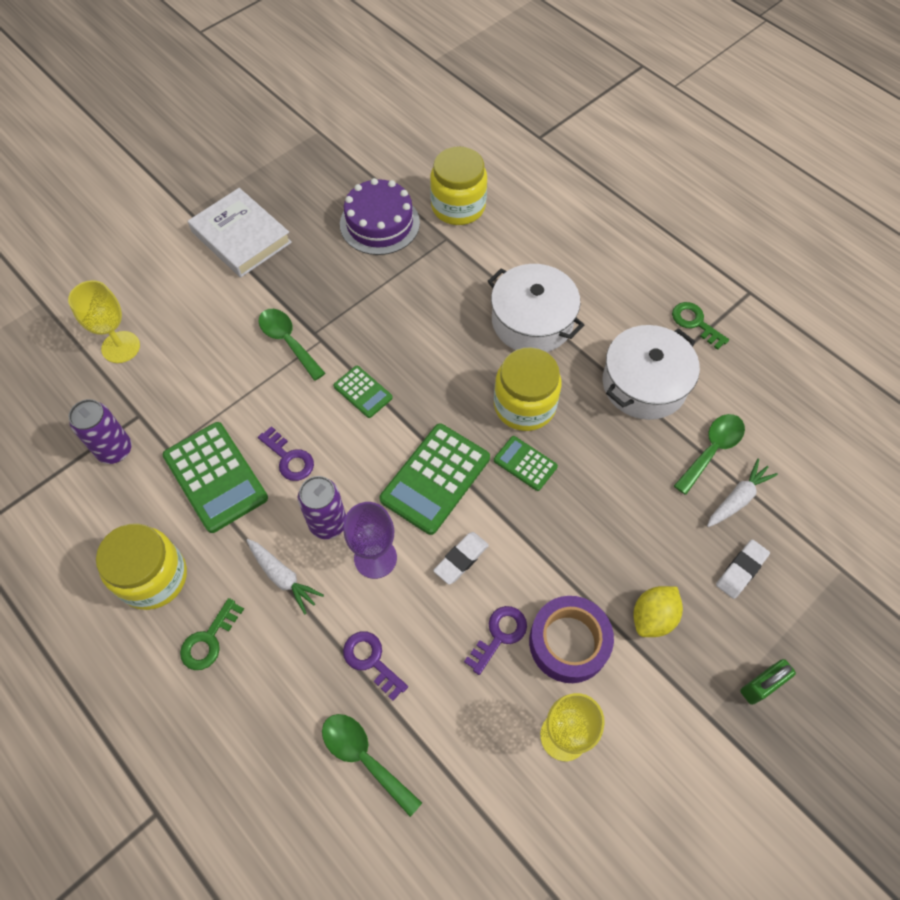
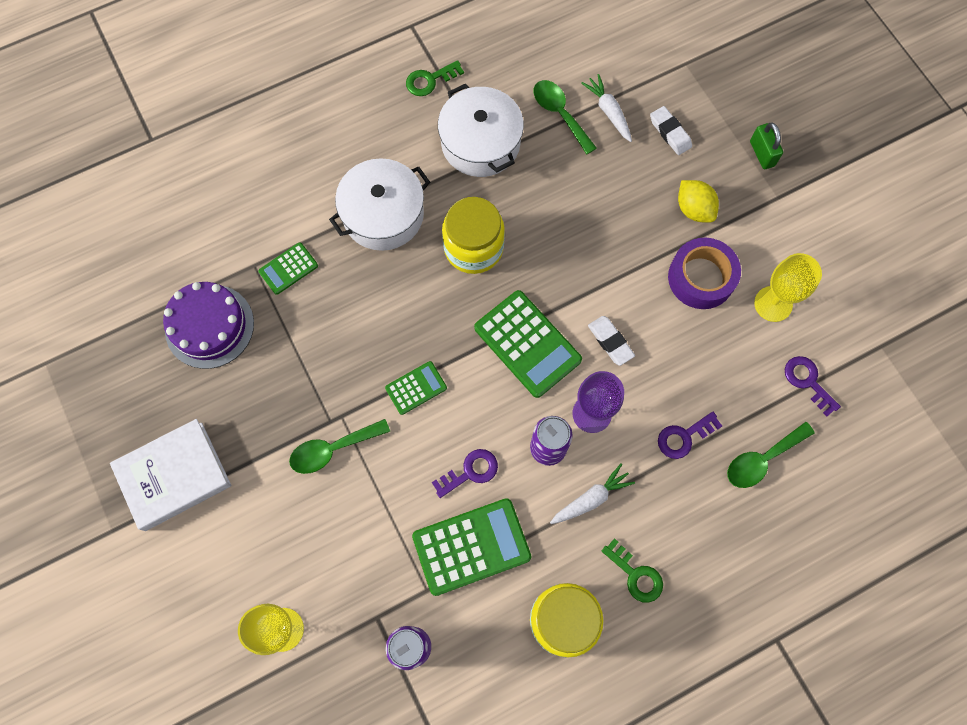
camera: 75 degrees left, 10 degrees up
(458, 206) = (216, 243): yellow jar -> none
(499, 635) = (684, 329): purple key -> purple key (807, 381)
(525, 463) = (532, 264): green calculator -> green calculator (288, 268)

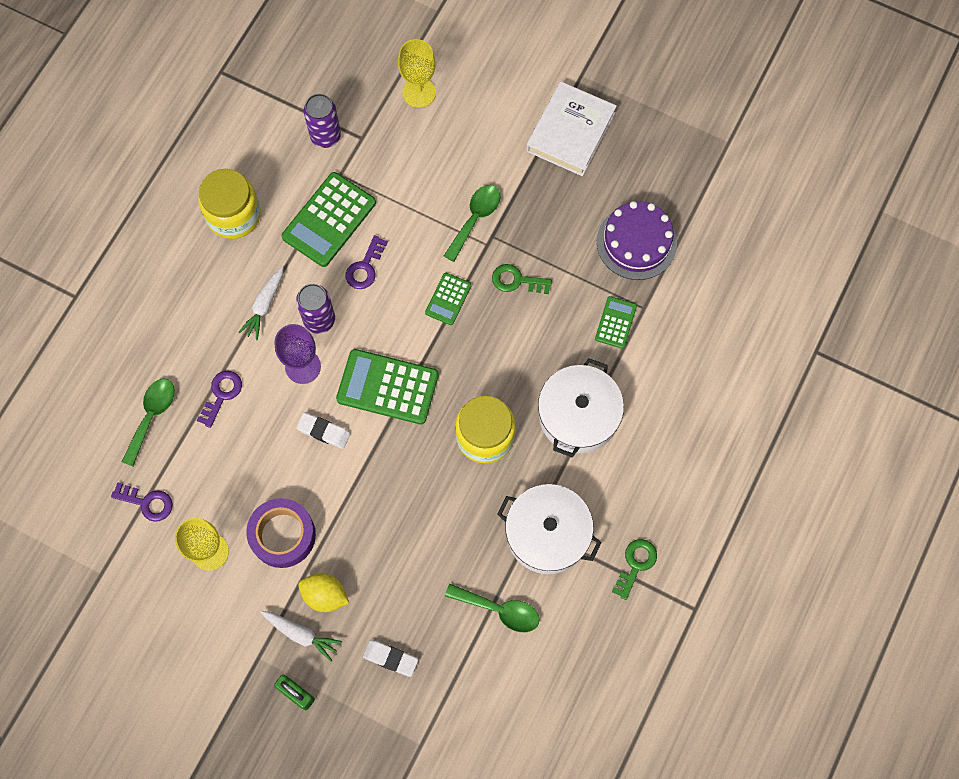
camera: 145 degrees right, 0 degrees up
(608, 112) = (458, 642): white carrot -> white carrot (301, 634)
(636, 575) = (200, 275): green key -> green key (516, 280)

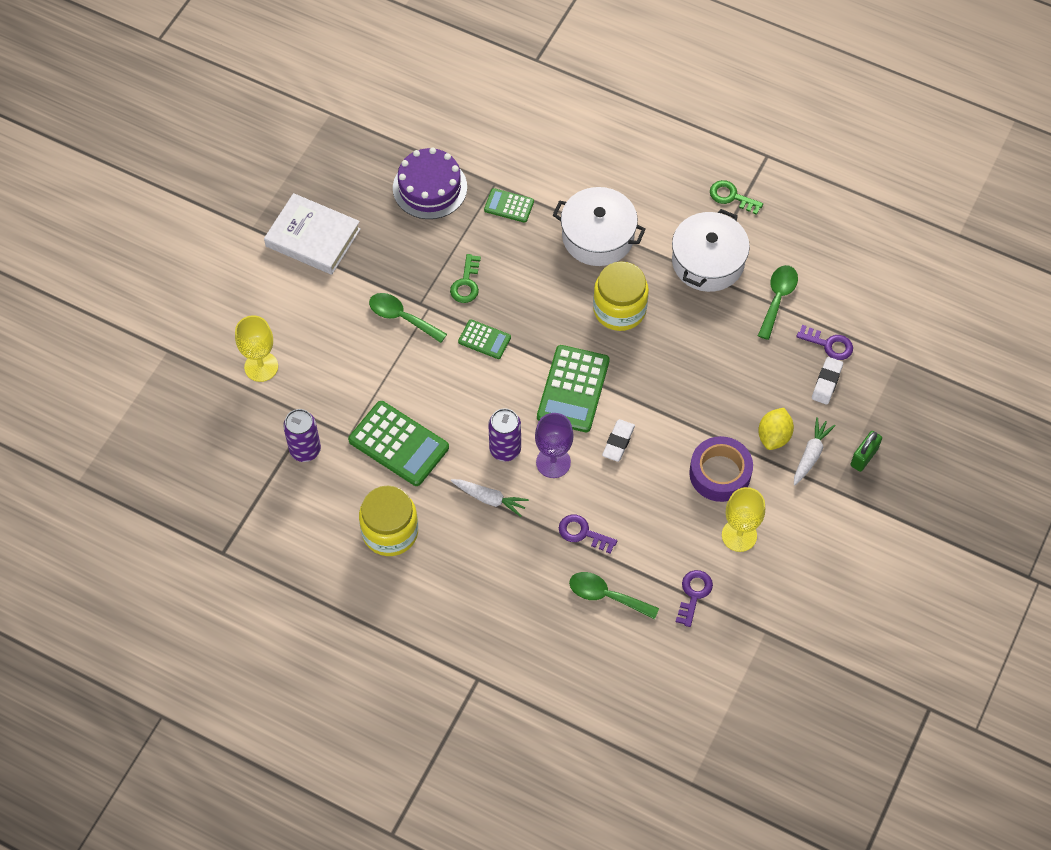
camera: 90 degrees left, 10 degrees down
(365, 267) = (450, 411): purple key -> purple key (829, 344)

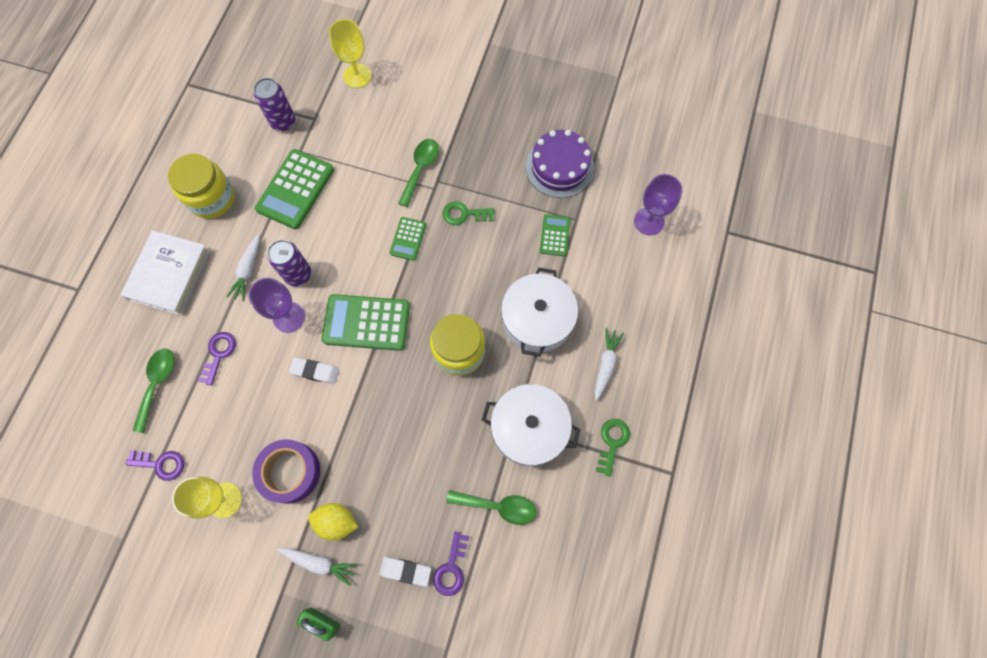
camera: 80 degrees right, 10 degrees up
(313, 237) = (488, 88): white book -> white book (169, 275)
(510, 122) = (649, 221): none -> purple goblet
(655, 188) = (605, 364): none -> white carrot

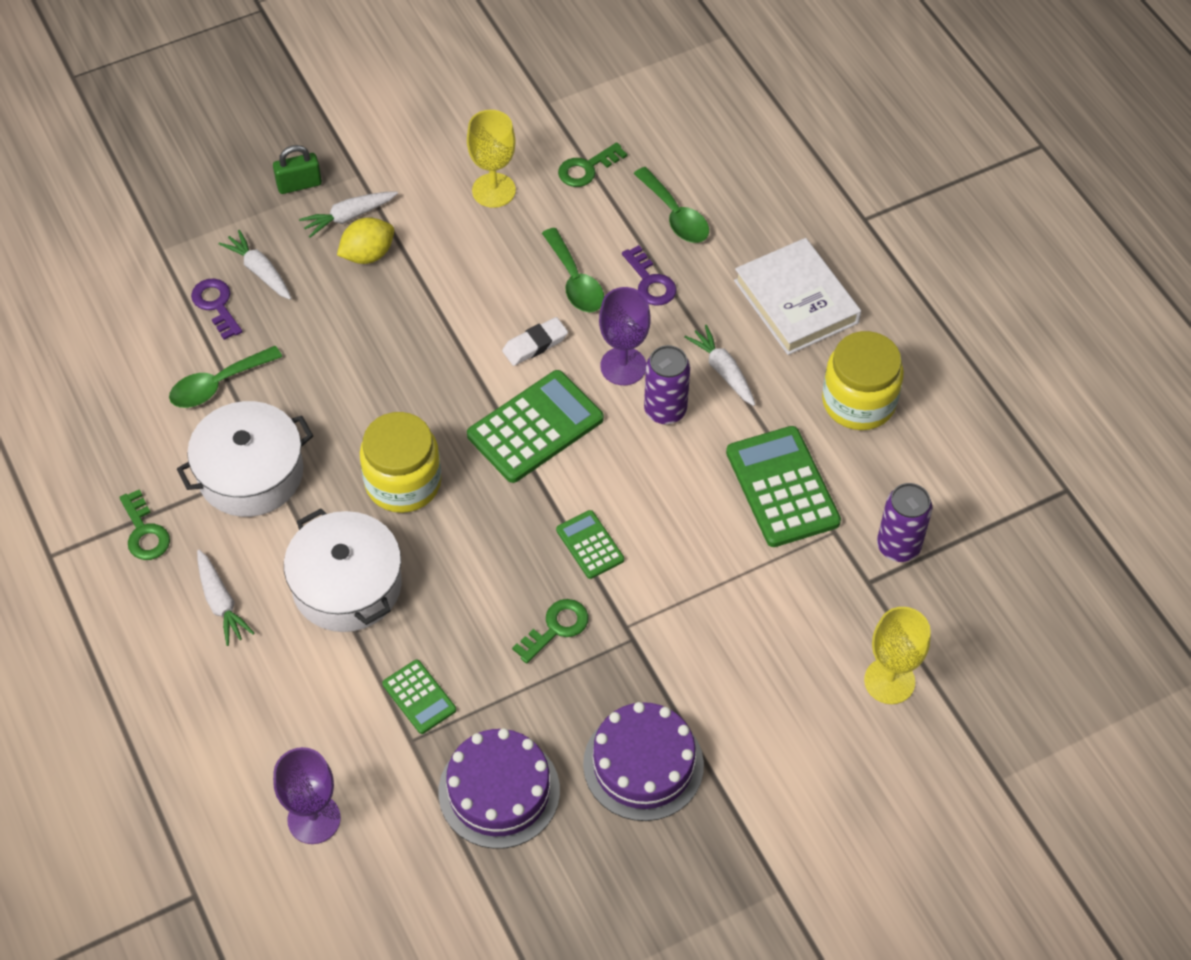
camera: 135 degrees right, 15 degrees down
(161, 464) = (587, 168): purple key -> green key
(290, 472) = (458, 253): purple tape -> none
(405, 571) = (260, 271): white eraser -> white carrot
(420, 169) = (669, 635): green spoon -> green spoon (575, 281)
(490, 128) = (643, 764): none -> purple cake

